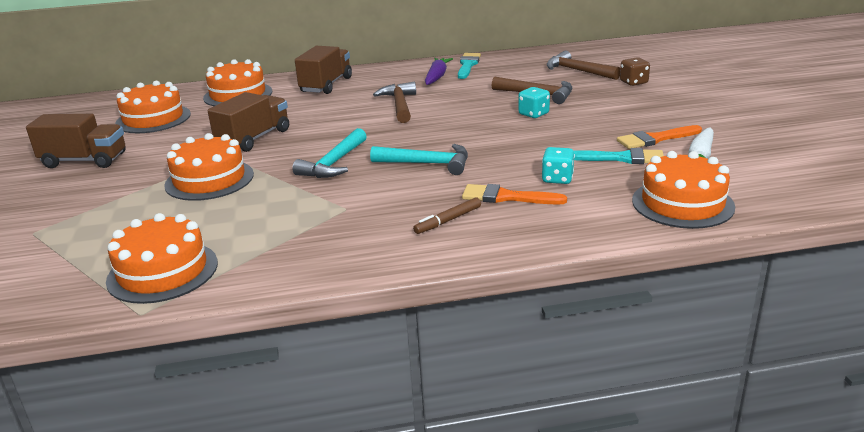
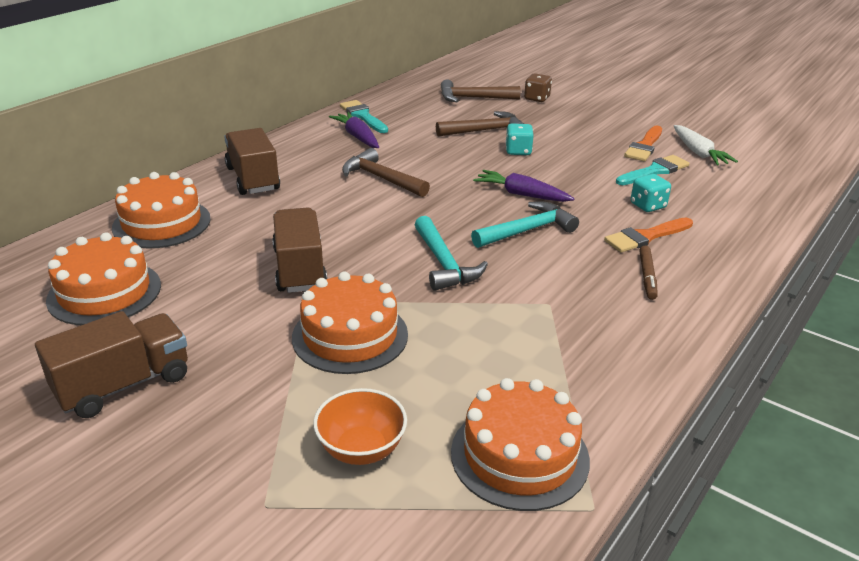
camera: 45 degrees left, 5 degrees up
(109, 231) = (361, 449): none -> orange bowl
(473, 141) = (521, 194): none -> purple carrot
(682, 203) = (756, 195): orange cake -> none

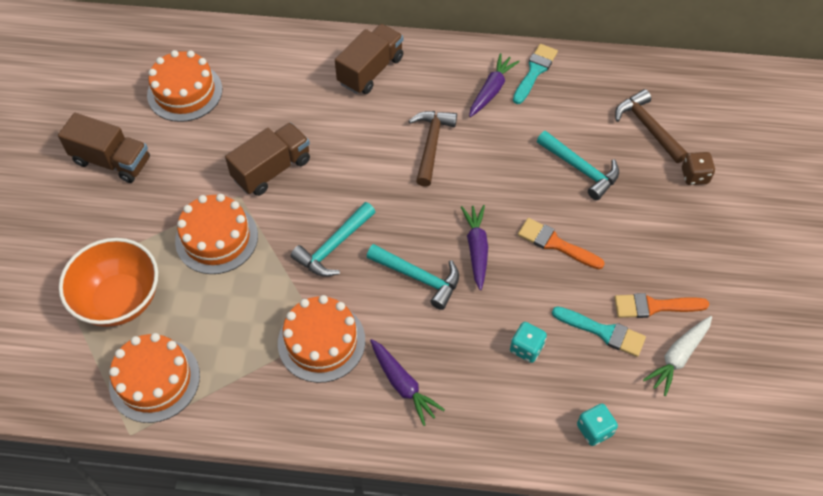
camera: 60 degrees right, 25 degrees up
(162, 223) = (276, 63): orange cake -> orange cake (321, 341)
(361, 449) = (120, 299): orange bowl -> orange bowl, size x1.67
(485, 131) = (581, 169): brown hammer -> turquoise hammer
(518, 151) = (558, 212): turquoise dice -> turquoise dice (594, 430)
(645, 237) = (467, 364): orange brush -> orange brush (555, 244)
(647, 277) = (403, 385): brown marker -> purple carrot

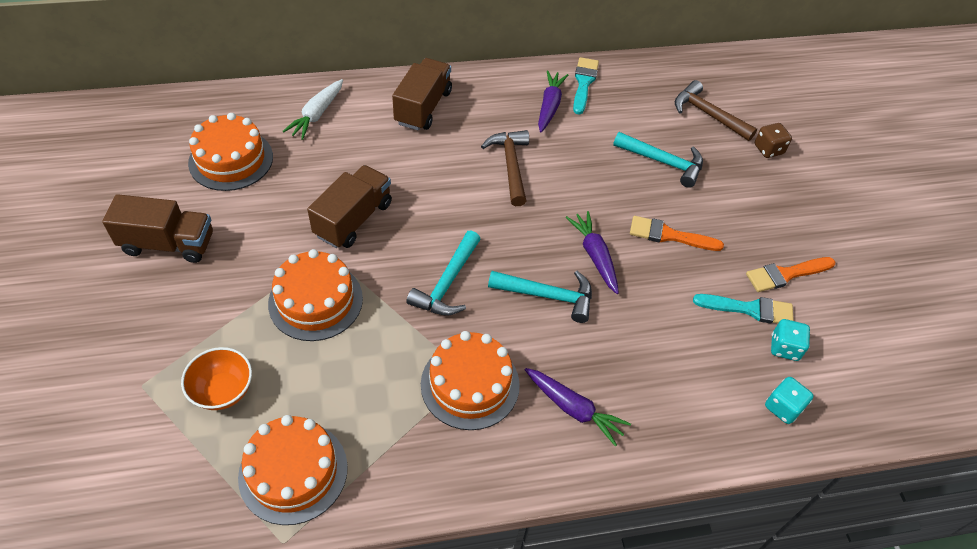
camera: 20 degrees left, 5 degrees down
(120, 299) = (223, 391): orange bowl -> orange bowl, size x0.60
(526, 348) = (683, 342): turquoise dice -> turquoise dice (784, 348)
(678, 357) = (828, 317): white carrot -> white carrot (317, 114)

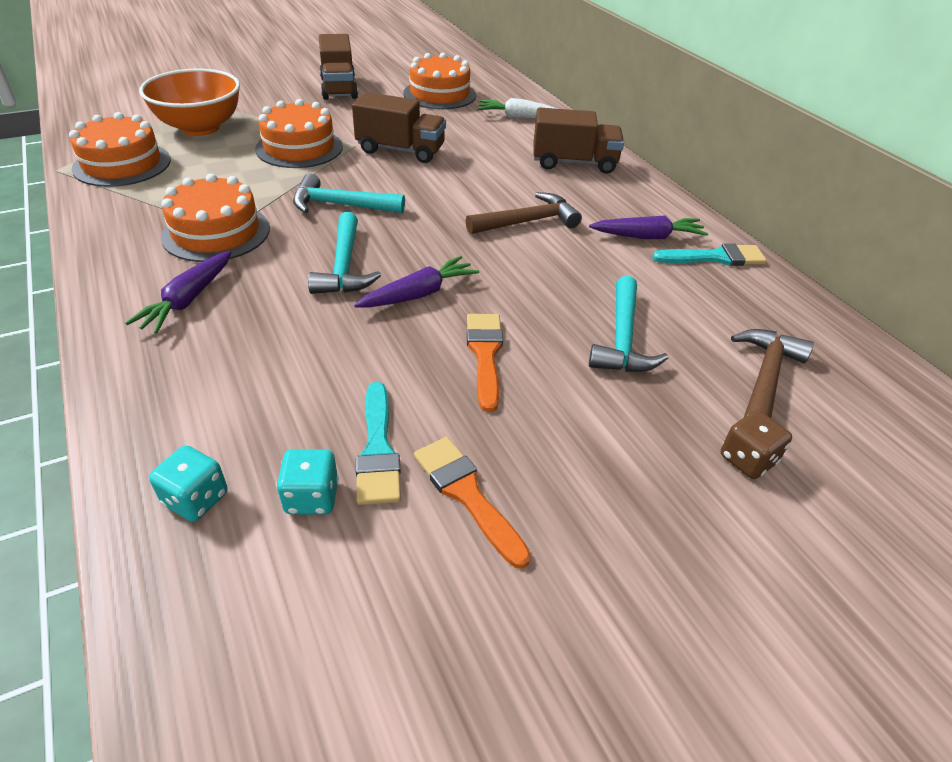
camera: 75 degrees right, 10 degrees down
(223, 391) = (200, 128): orange bowl -> orange bowl, size x1.67

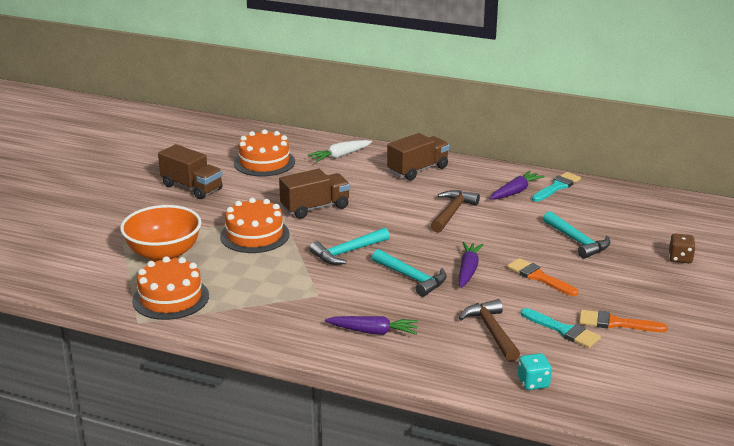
camera: 40 degrees left, 15 degrees down
(188, 300) = (373, 332): purple carrot -> purple carrot turned 60 degrees counterclockwise
(216, 232) = (315, 299): orange cake -> none
(311, 497) = (570, 357): turquoise dice -> none
(765, 378) = (646, 227): brown hammer -> brown hammer (491, 331)

